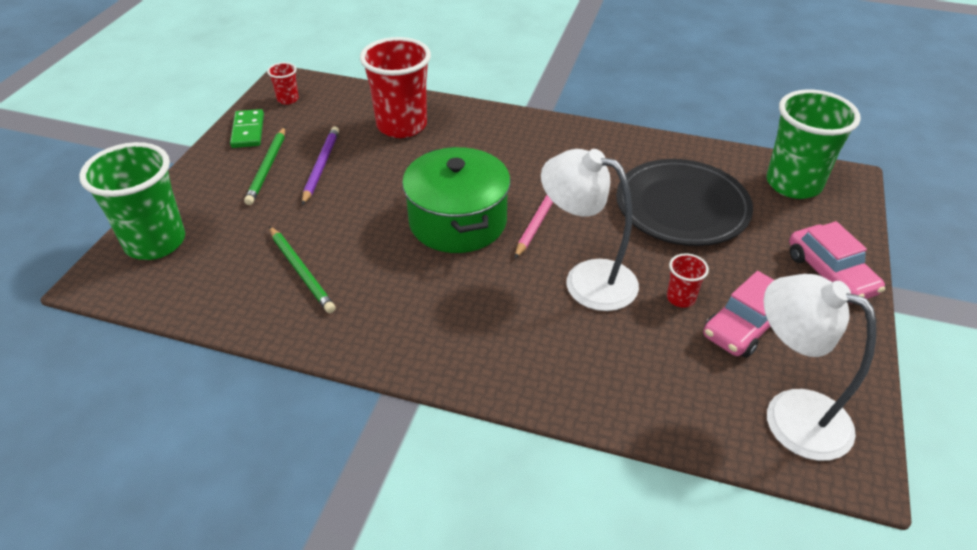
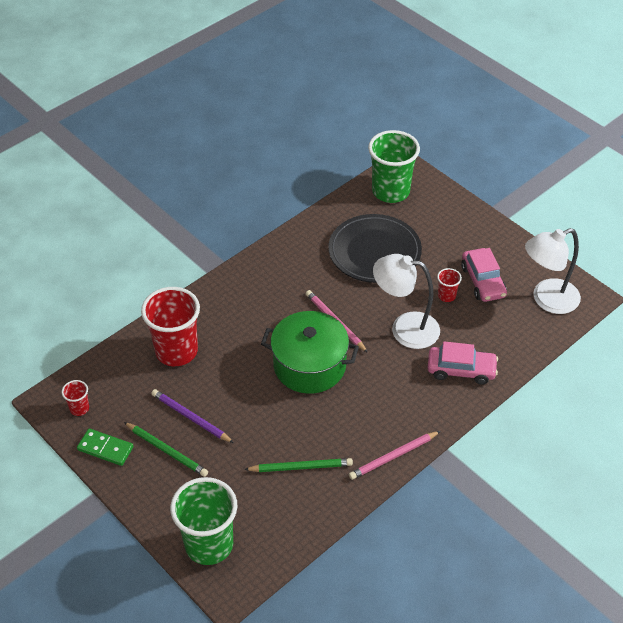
camera: 60 degrees left, 5 degrees up
(367, 349) = (393, 457): none -> pink pencil
(586, 279) = (405, 328): white lamp -> white lamp turned 45 degrees clockwise
(830, 274) = (470, 224): pink car -> pink car (461, 370)

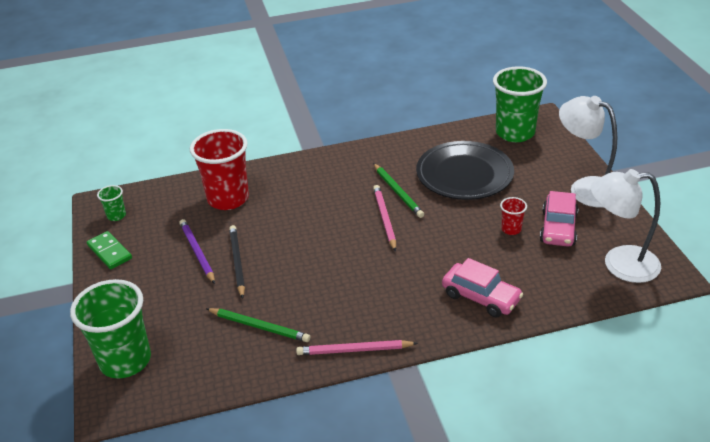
camera: 30 degrees right, 10 degrees down
(79, 408) = (116, 216): red cup -> green cup
(167, 450) = (156, 271): green pencil -> green pencil (398, 192)
(235, 414) = (237, 262): none -> black pencil
(309, 365) = (334, 245): green pot -> none
(405, 328) = (448, 244): white lamp -> white lamp (585, 188)

